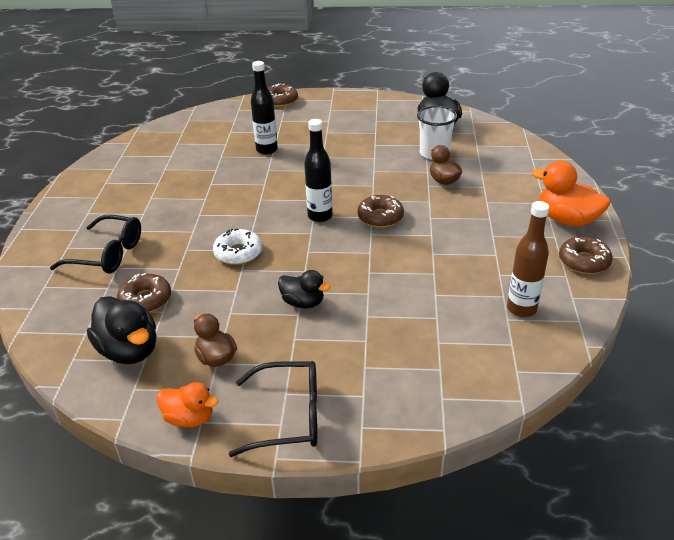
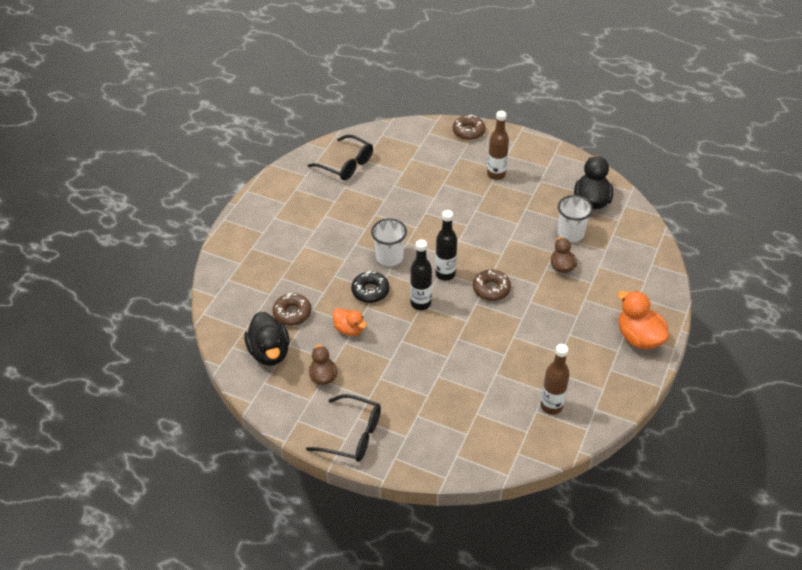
camera: 20 degrees right, 10 degrees up
(107, 254) = (277, 263): black glasses -> black glasses (346, 164)
(189, 418) = (291, 415): orange duck -> orange duck (349, 329)
(238, 253) = (370, 291): white donut -> black donut
(246, 217) = (389, 257): none -> white cup
(267, 150) = (433, 189): black bottle -> black bottle (420, 303)
(303, 303) = (398, 350): black duck -> none
(328, 125) = (496, 174): none -> brown bottle
(583, 261) = (625, 380): brown donut -> none

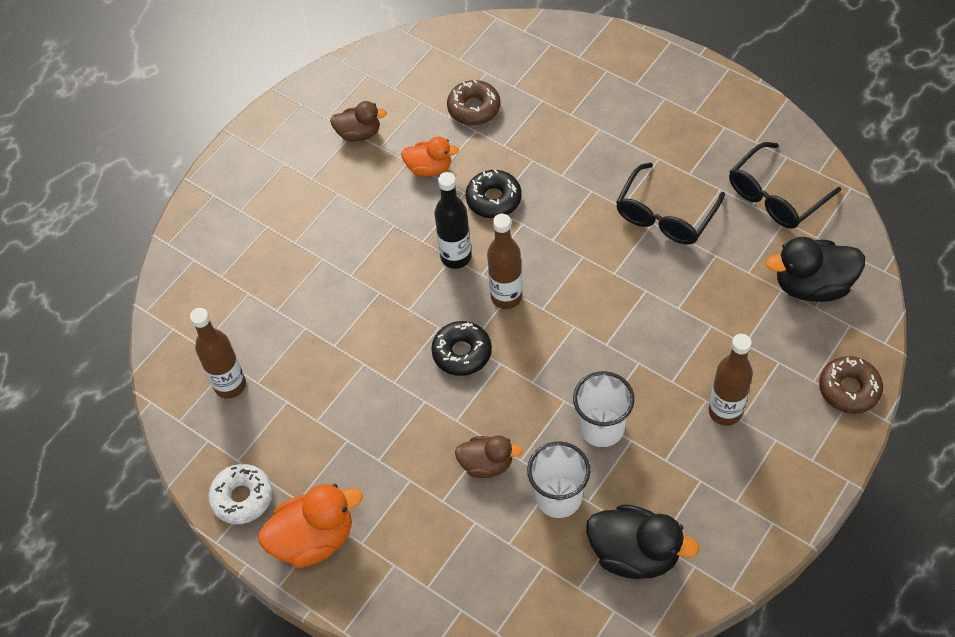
camera: 105 degrees right, 10 degrees up
(269, 352) = (414, 81): black duck -> black duck (812, 285)
(349, 329) = (429, 168): orange duck -> orange duck turned 135 degrees counterclockwise
(352, 435) = (261, 155): black glasses -> black glasses (665, 215)
(389, 257) = (555, 230): white cup -> white cup (601, 427)
(445, 274) = (506, 297): black bottle -> brown bottle
(491, 289) = (462, 353): brown donut -> black donut
(627, 380) = (242, 497): none -> white donut

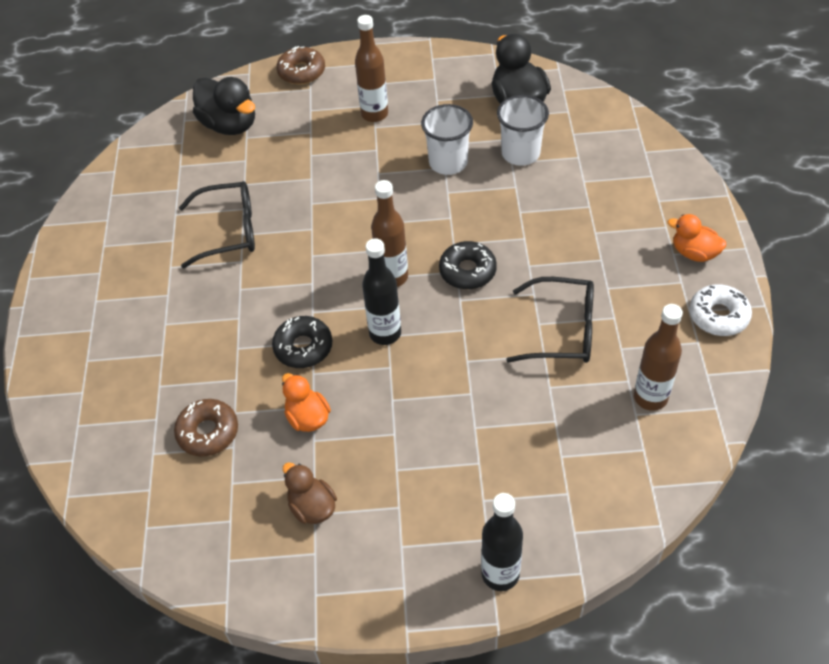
camera: 130 degrees left, 5 degrees down
(212, 201) = (500, 574): none -> black bottle
(314, 539) = (694, 253): orange duck -> orange duck, size x0.62
(486, 464) = (538, 201): brown duck -> none
(776, 195) = (157, 181): black glasses -> black glasses (561, 330)

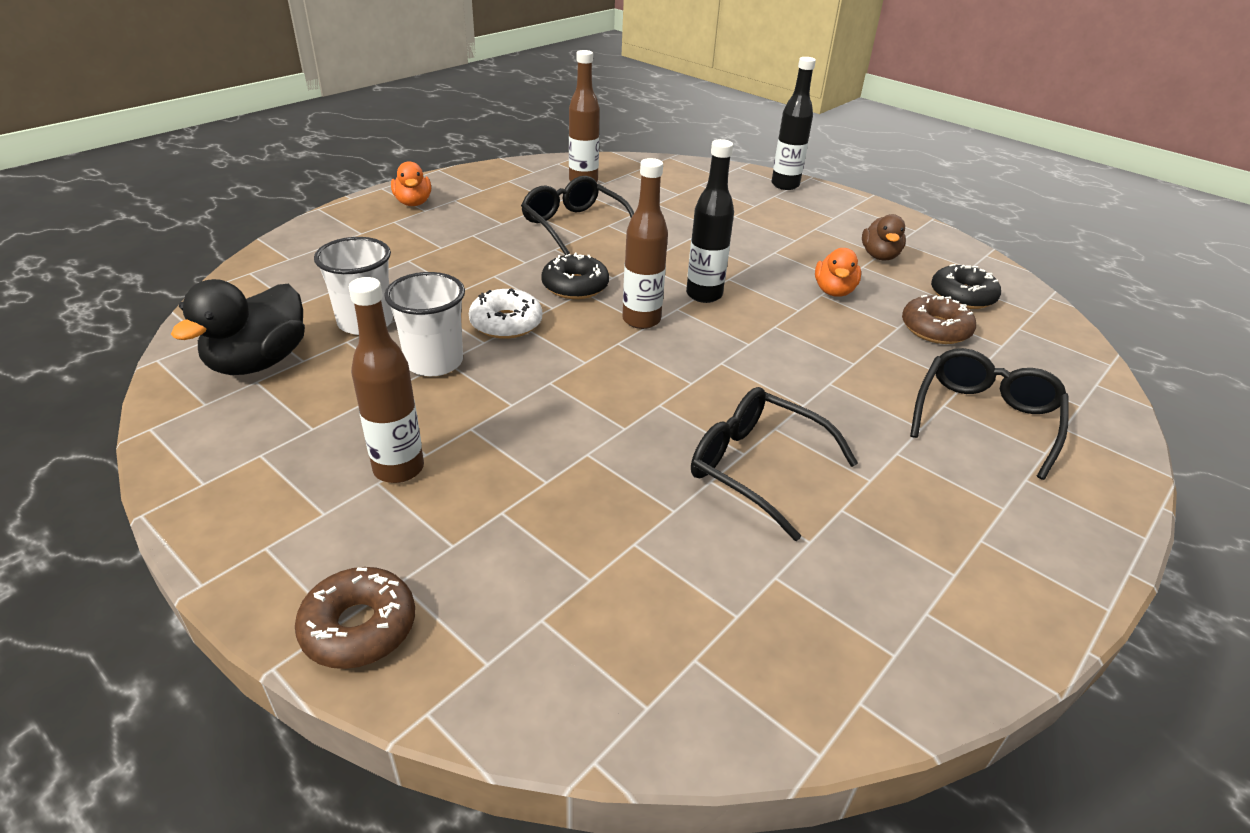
camera: 140 degrees left, 15 degrees down
(132, 360) = (984, 419): none -> black glasses
(229, 125) = (587, 624): black duck -> none
(303, 347) = (788, 327): black donut -> black donut (962, 296)
(718, 316) = (472, 180): white donut -> white donut (506, 323)

